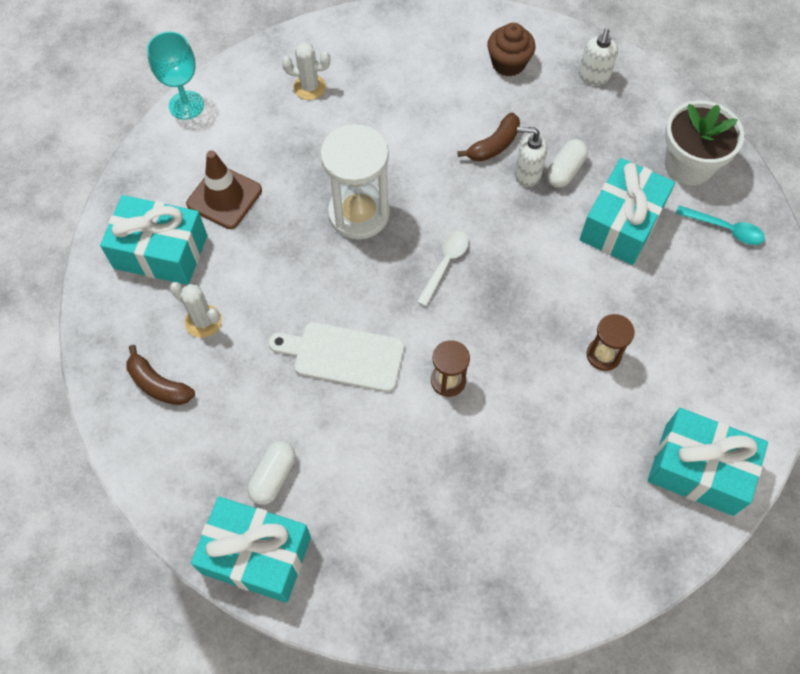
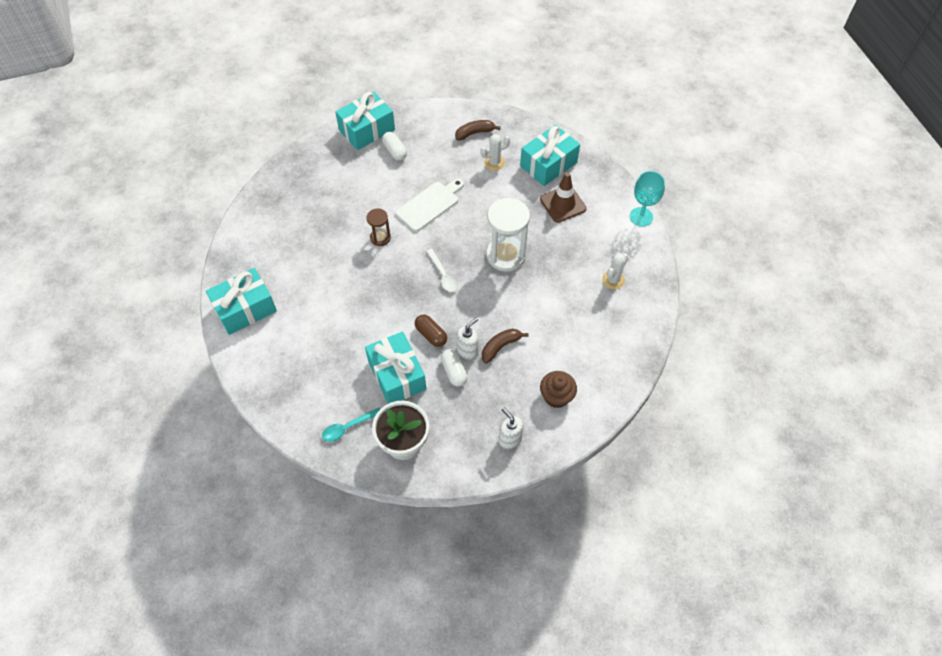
camera: 125 degrees right, 5 degrees down
(494, 145) = (500, 347): brown banana -> brown banana turned 60 degrees clockwise
(540, 223) = (431, 335): none -> brown capsule
(603, 355) = (333, 310): brown hourglass -> none

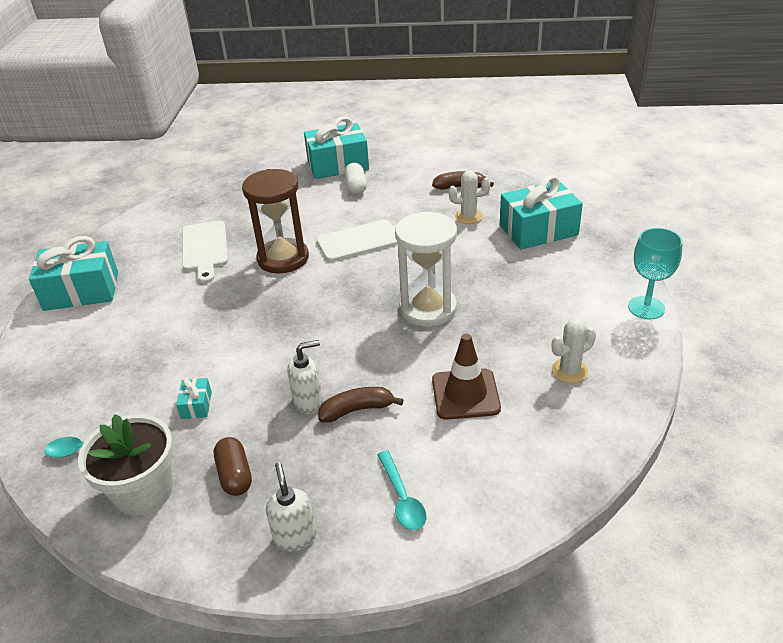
camera: 25 degrees right, 20 degrees down
(314, 244) = (205, 248): none -> white cutting board
(380, 238) = (283, 258): brown hourglass -> brown hourglass, size x1.90
(397, 375) = (196, 405): turquoise gift -> turquoise gift, size x0.43
(431, 335) = (273, 371): brown capsule -> brown capsule (235, 475)
(443, 275) = (333, 311): white spoon -> none
(454, 371) = (273, 422): white capsule -> none
(556, 396) = (402, 498): brown cupcake -> turquoise spoon
(562, 204) = (537, 272): brown traffic cone -> brown traffic cone (465, 394)

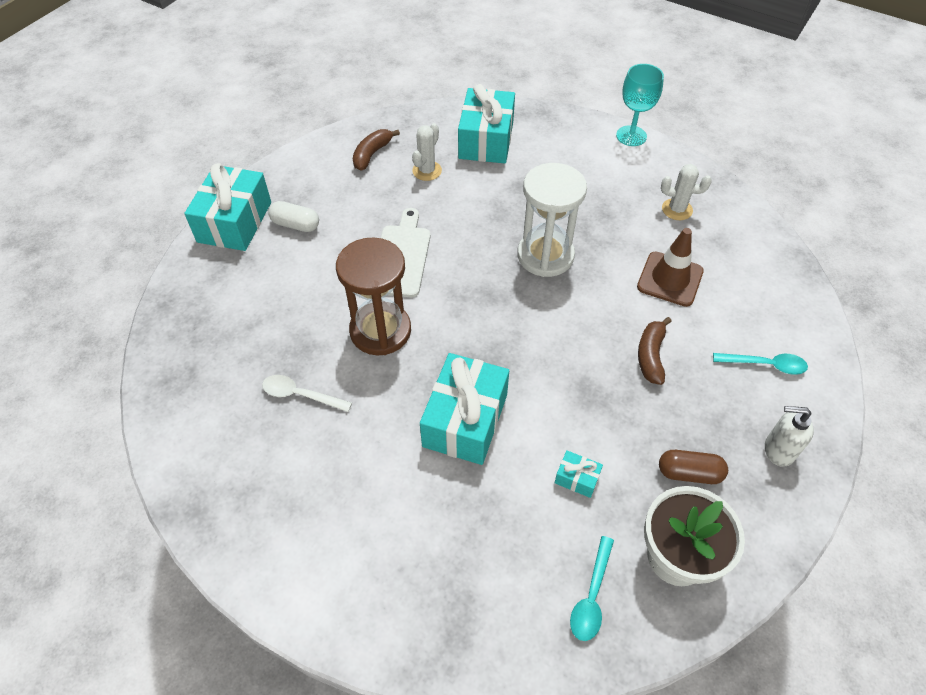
camera: 65 degrees left, 15 degrees up
(81, 291) = (285, 550): turquoise gift -> turquoise gift (465, 420)
(205, 248) = (300, 395): white cutting board -> white spoon
(309, 402) = (622, 386): white soap dispenser -> none
(569, 371) = (677, 209): white cactus -> white cactus turned 75 degrees counterclockwise

